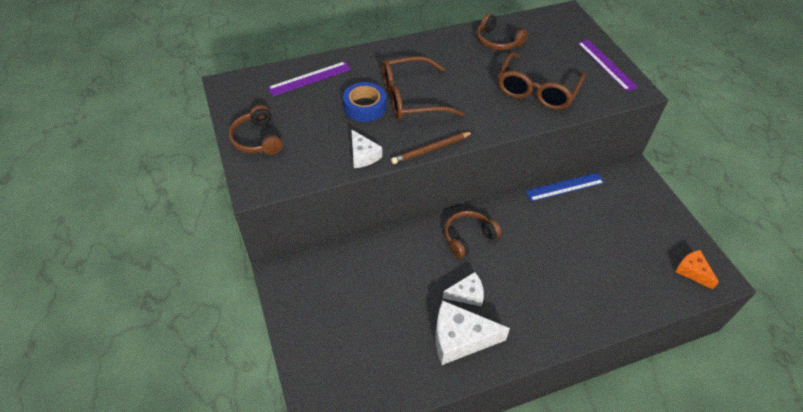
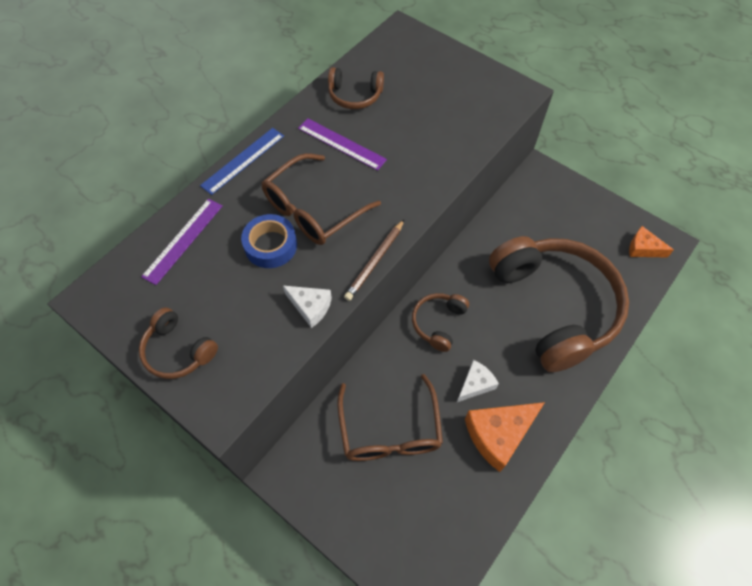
camera: 30 degrees left, 10 degrees up
(460, 338) = (498, 434): white cheese -> orange cheese
(537, 90) = (431, 137): brown glasses -> brown glasses (390, 430)
(564, 187) = (490, 219): blue ruler -> blue ruler (243, 160)
(575, 274) = (554, 306): none -> brown headphones
(606, 64) = (476, 75): purple ruler -> purple ruler (341, 144)

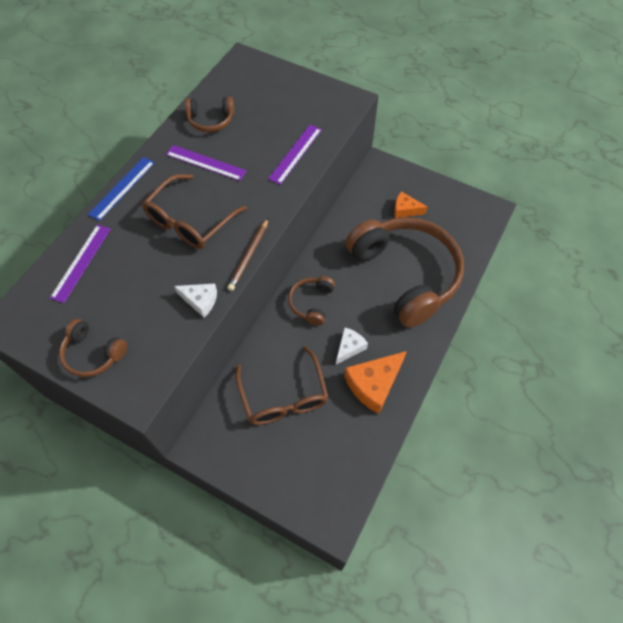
camera: 10 degrees left, 0 degrees up
(271, 245) = (158, 256): blue tape -> none
(446, 147) = (295, 154): none -> purple ruler
(643, 248) = (472, 217): orange cheese -> orange cheese (405, 210)

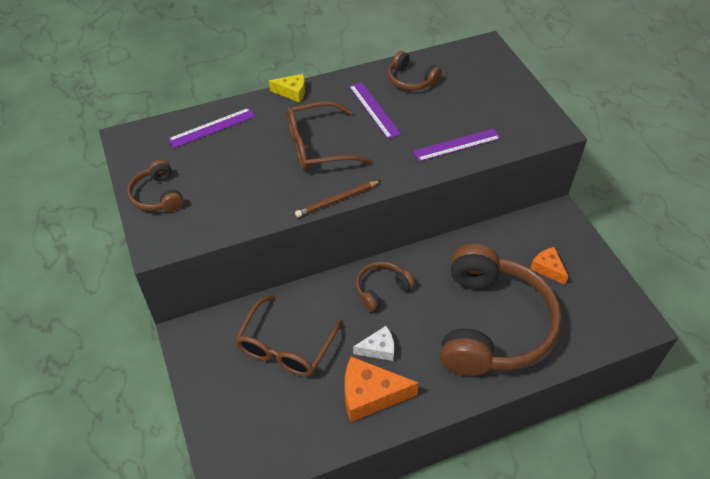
camera: 40 degrees right, 10 degrees down
(122, 188) = (292, 92): blue ruler -> yellow cheese
(200, 301) = (266, 209): white cheese -> none

